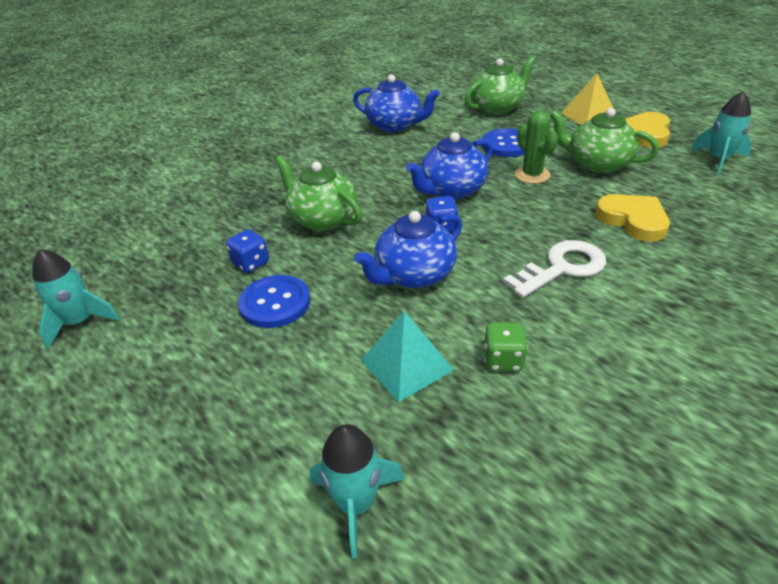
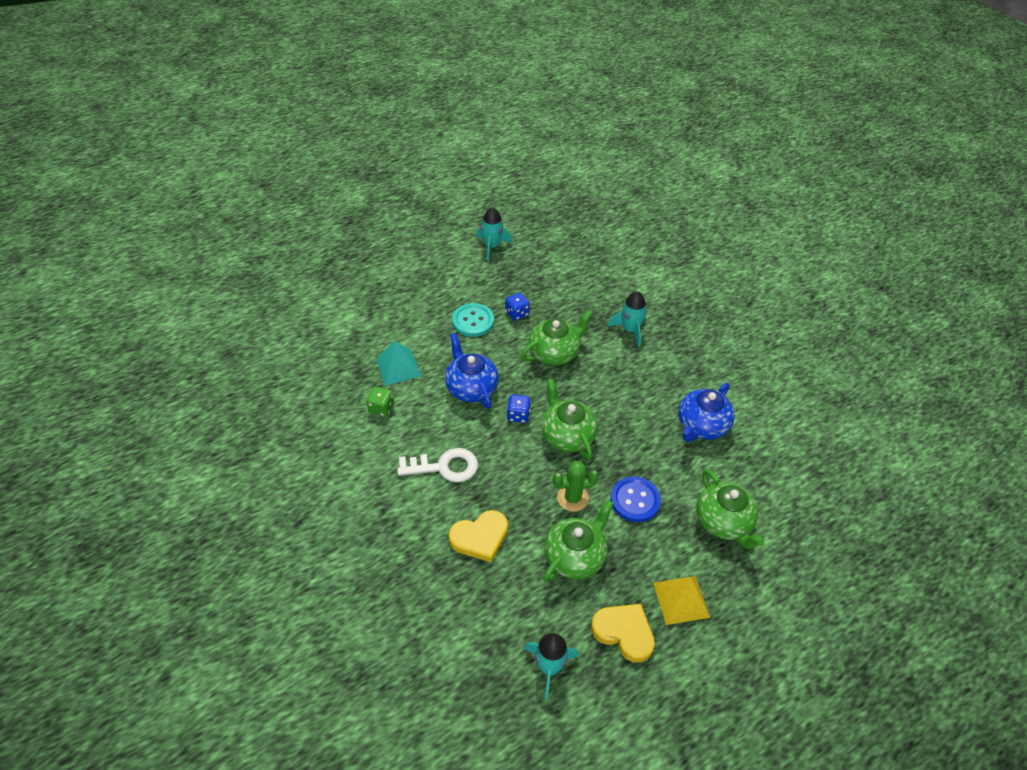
camera: 100 degrees right, 10 degrees up
(275, 303) = (473, 321): blue button -> turquoise button
(356, 503) = (331, 335): turquoise rocket -> turquoise rocket (630, 330)
(451, 190) = (567, 435): blue teapot -> green teapot
(562, 268) = (444, 467): white key -> white key turned 75 degrees counterclockwise

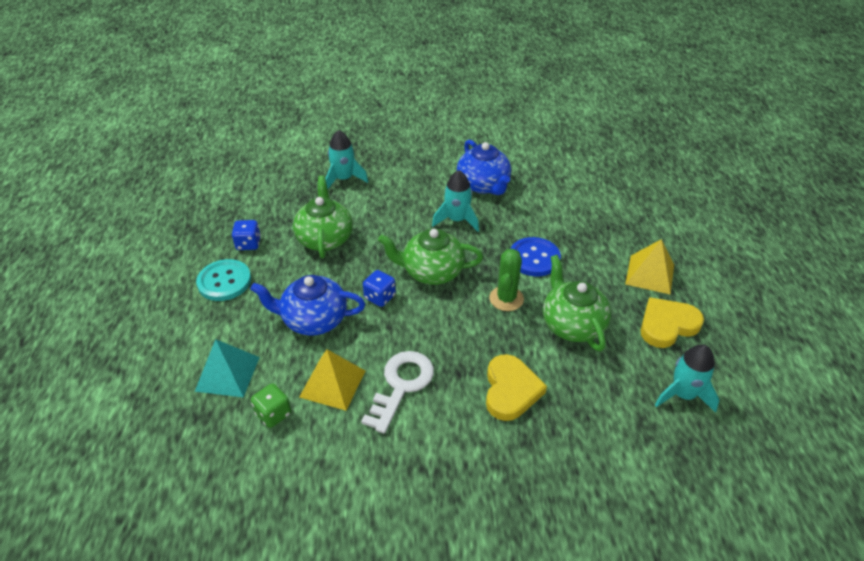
camera: 60 degrees left, 5 degrees down
(423, 427) = (332, 383): none -> yellow pyramid
(492, 246) = (136, 224): turquoise rocket -> turquoise rocket (457, 220)
(723, 522) = (587, 216): green teapot -> none

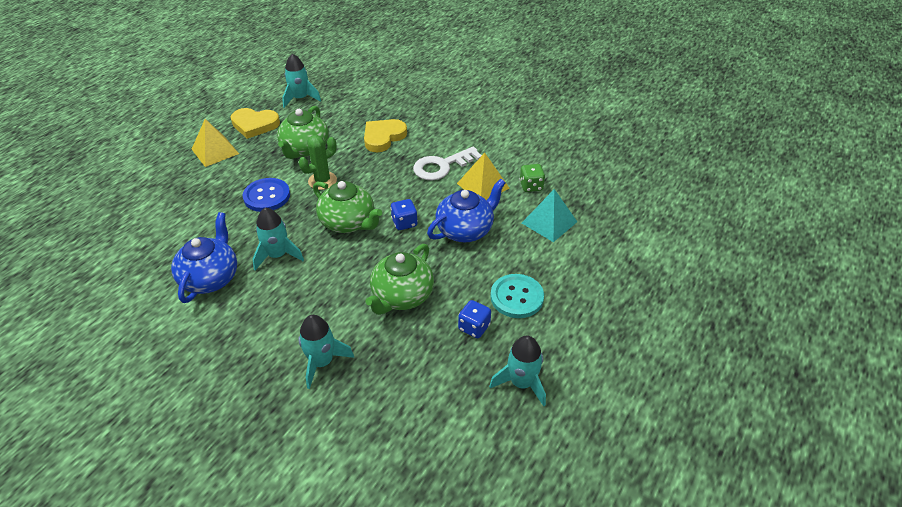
camera: 145 degrees left, 0 degrees up
(190, 226) = (521, 383): none -> turquoise rocket
(313, 320) = (465, 230): blue teapot -> blue teapot turned 75 degrees counterclockwise

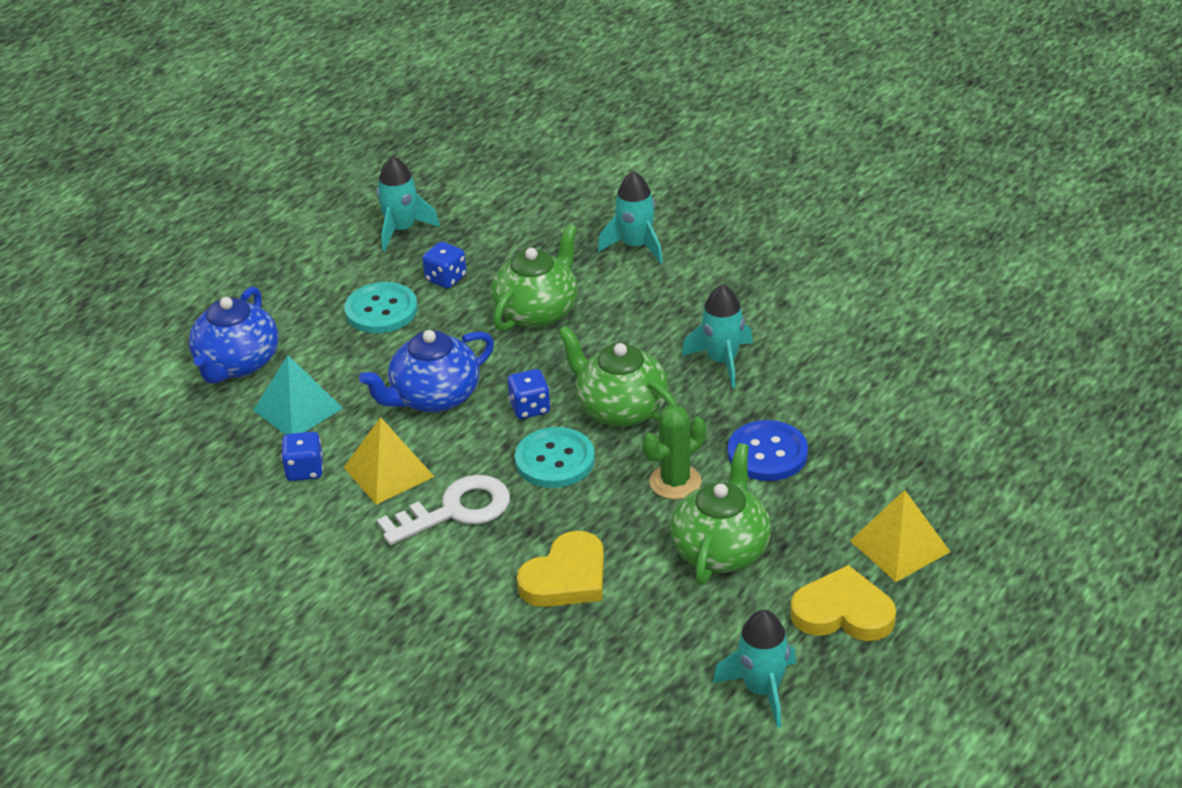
camera: 175 degrees left, 5 degrees down
(211, 278) = (810, 332): blue teapot -> blue teapot (237, 364)
(389, 192) = (555, 460): none -> turquoise button
(531, 186) = (305, 470): green dice -> blue dice

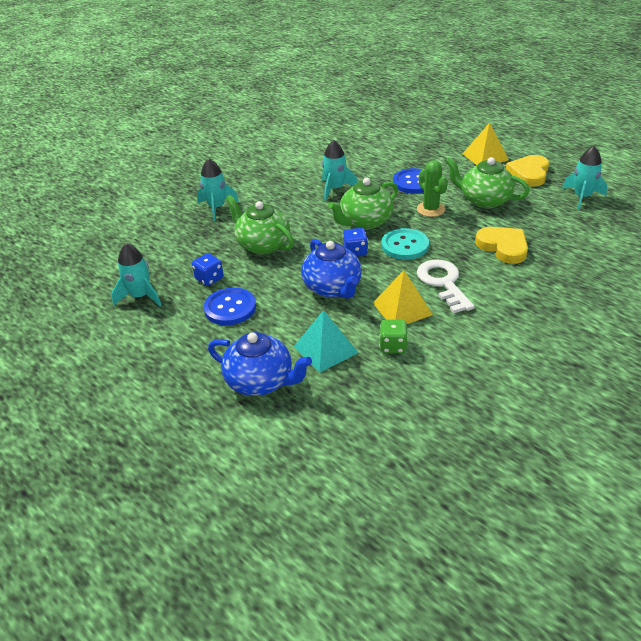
camera: 80 degrees left, 0 degrees up
(305, 470) = (393, 346): blue dice -> green dice
(381, 310) = (230, 308): turquoise button -> blue button

